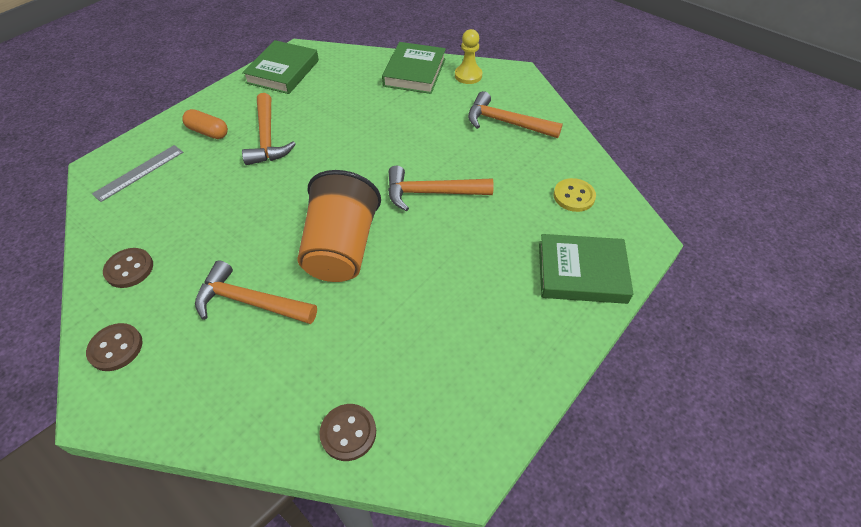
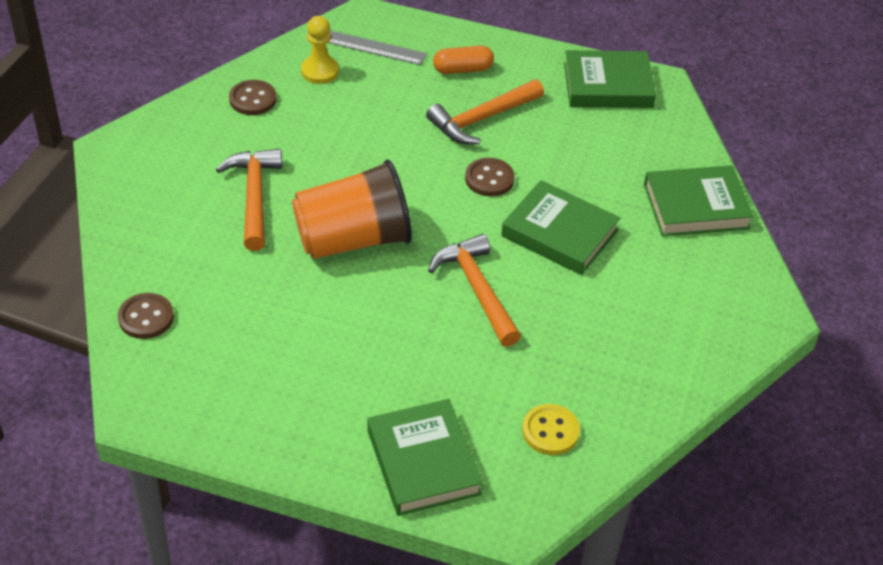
camera: 65 degrees right, 5 degrees down
(116, 348) = (168, 132): brown button -> brown button (489, 179)
(208, 132) = (462, 69): orange capsule -> orange capsule turned 75 degrees clockwise
(402, 136) = (559, 233): none -> green book
(468, 75) = (729, 263): yellow pawn -> yellow pawn (320, 71)
(506, 123) = (653, 329): orange hammer -> none

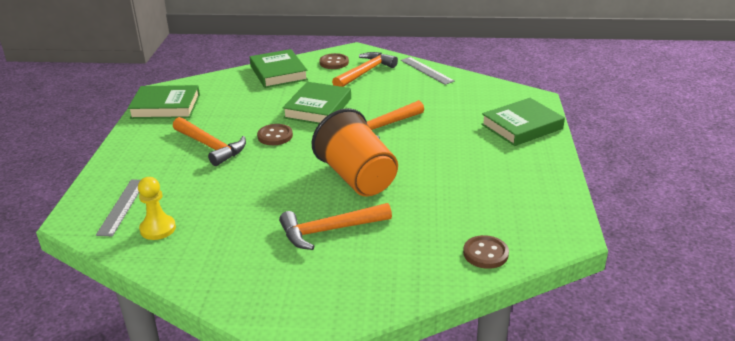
camera: 100 degrees left, 15 degrees down
(253, 99) = (203, 258): brown button -> brown button (334, 62)
(462, 69) = (151, 162): orange capsule -> none
(550, 431) = (472, 95): yellow button -> none
(608, 85) = (165, 106): green book -> green book turned 75 degrees counterclockwise
(665, 396) = (426, 70): none -> grey ruler
(675, 311) = (365, 72): none -> orange hammer

